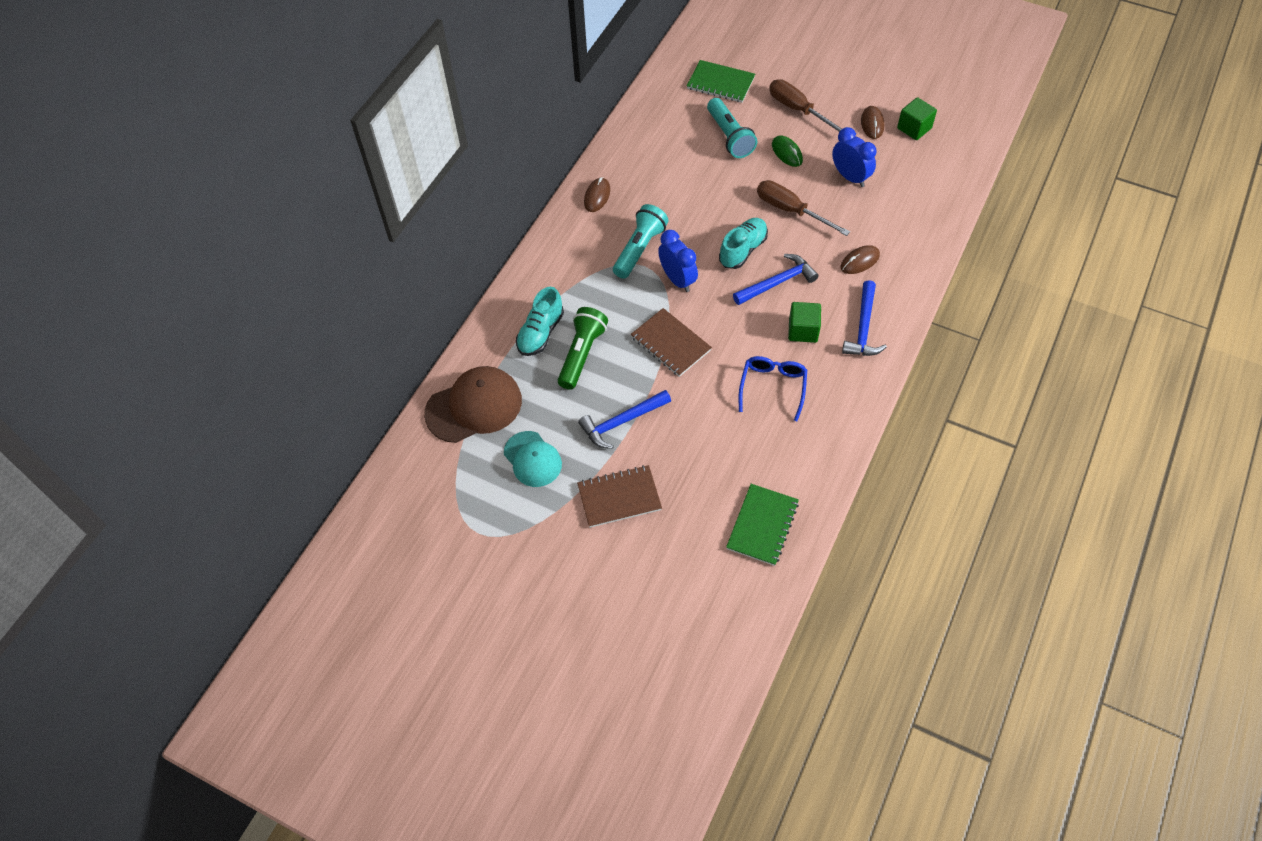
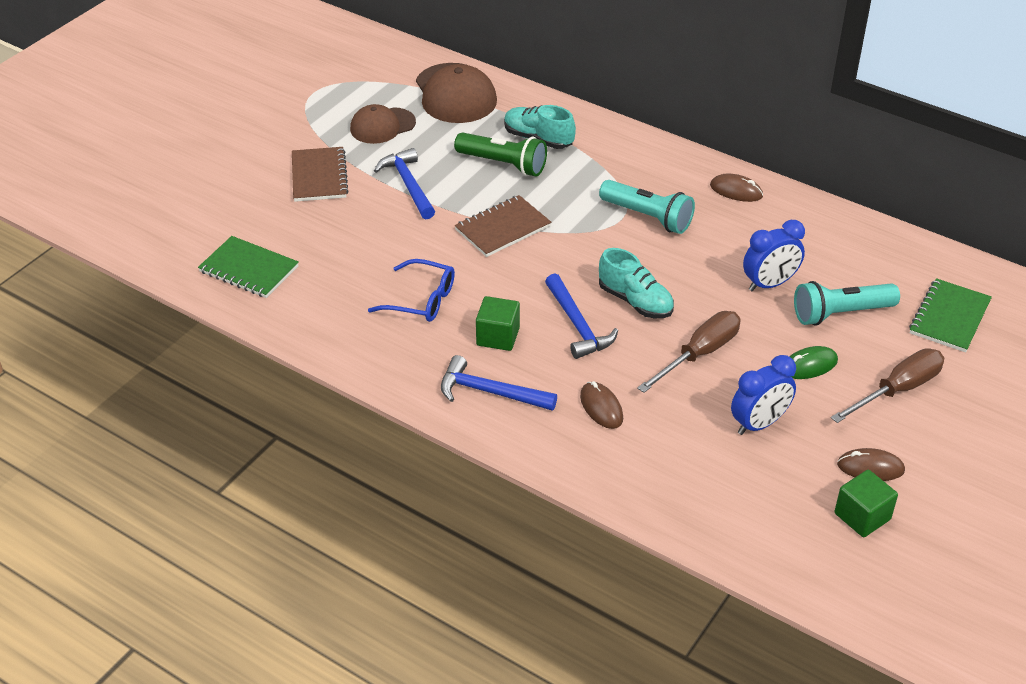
camera: 95 degrees right, 15 degrees down
(532, 459) = (382, 126): turquoise cap -> brown cap
(677, 280) = (596, 242): blue clock -> blue clock (769, 284)

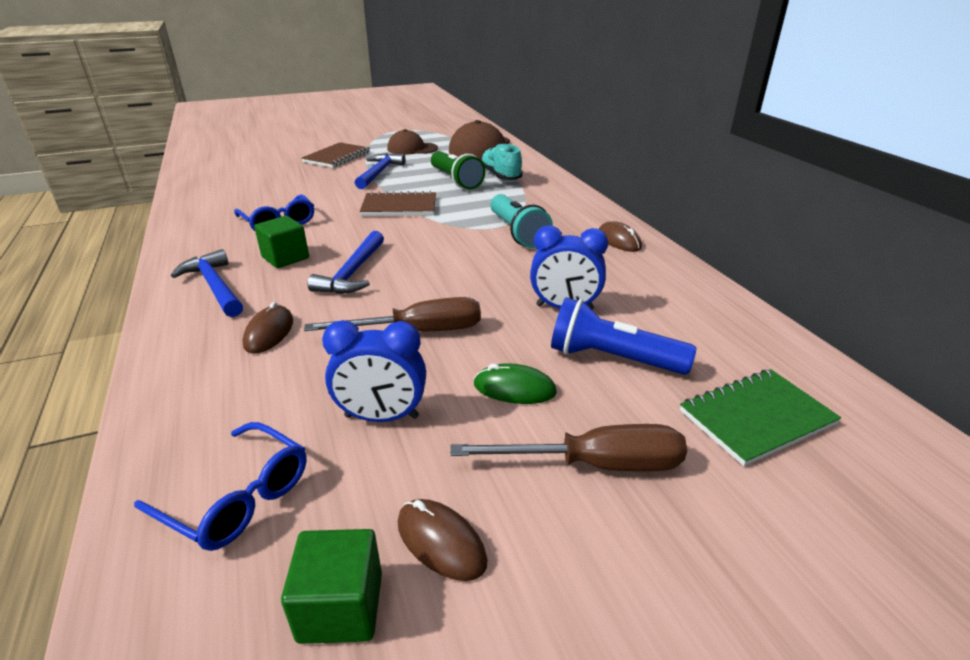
camera: 35 degrees right, 10 degrees down
(249, 269) = (220, 179): green notebook -> none
(635, 301) = (423, 275): turquoise shoe -> none
(748, 506) = (237, 497): none -> blue glasses
(840, 314) = (612, 358): turquoise flashlight -> blue flashlight

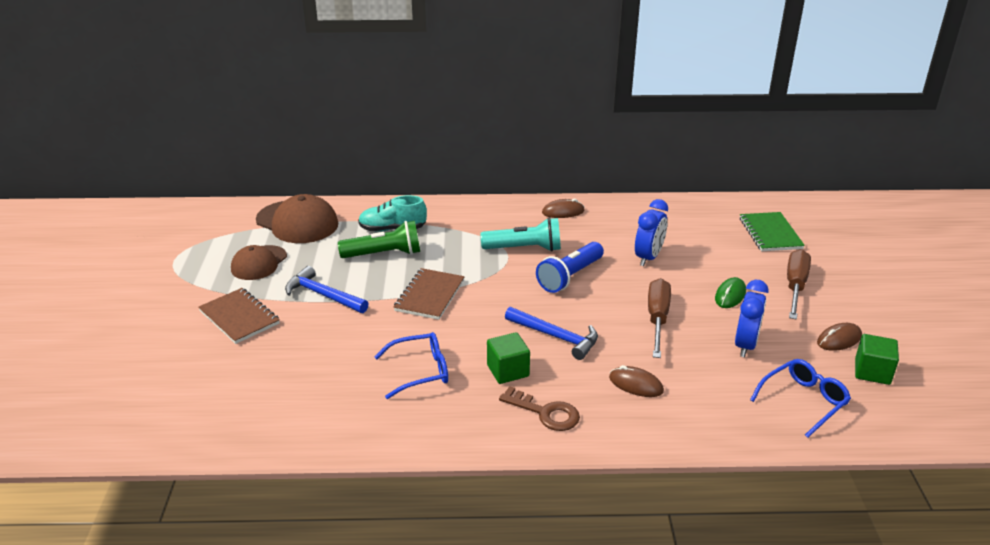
camera: 70 degrees left, 0 degrees up
(215, 286) = (545, 413): blue hammer -> brown key
(612, 358) = (710, 257): blue flashlight -> blue flashlight (570, 277)

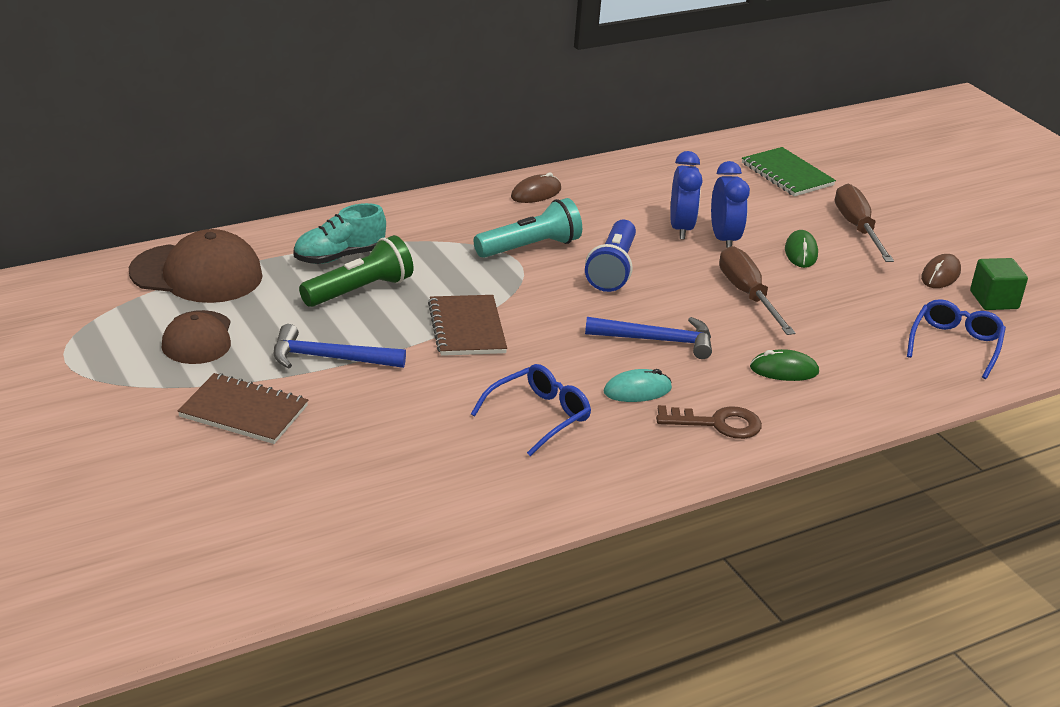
camera: 30 degrees left, 0 degrees up
(508, 371) = (637, 390): green cube -> turquoise mouse
(636, 384) = (784, 370): brown mouse -> green mouse
(745, 345) = (858, 302): blue clock -> blue clock (724, 239)

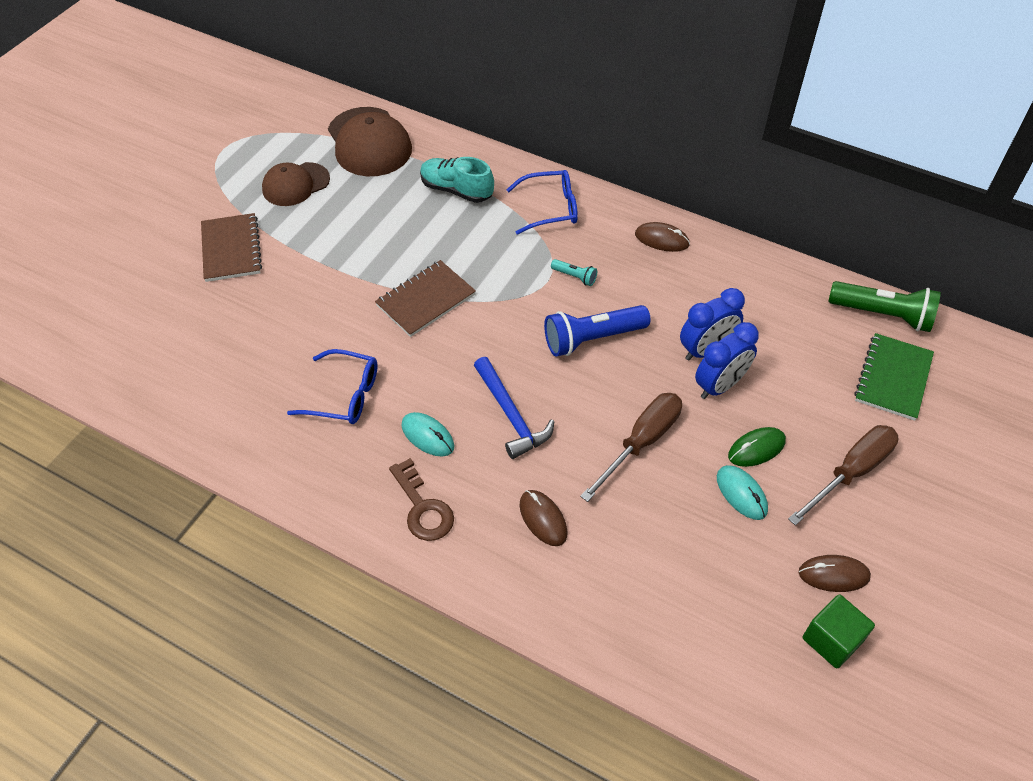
camera: 60 degrees right, 20 degrees up
(329, 358) = (325, 253): blue hammer -> none
(360, 290) = (422, 223): green flashlight -> green flashlight (883, 315)
(530, 247) = (575, 277): turquoise flashlight -> turquoise flashlight, size x0.47
(784, 370) = (543, 519): green mouse -> brown mouse
(837, 277) = (741, 494): none -> turquoise mouse
(955, 345) = (710, 636): blue glasses -> blue glasses (550, 208)

